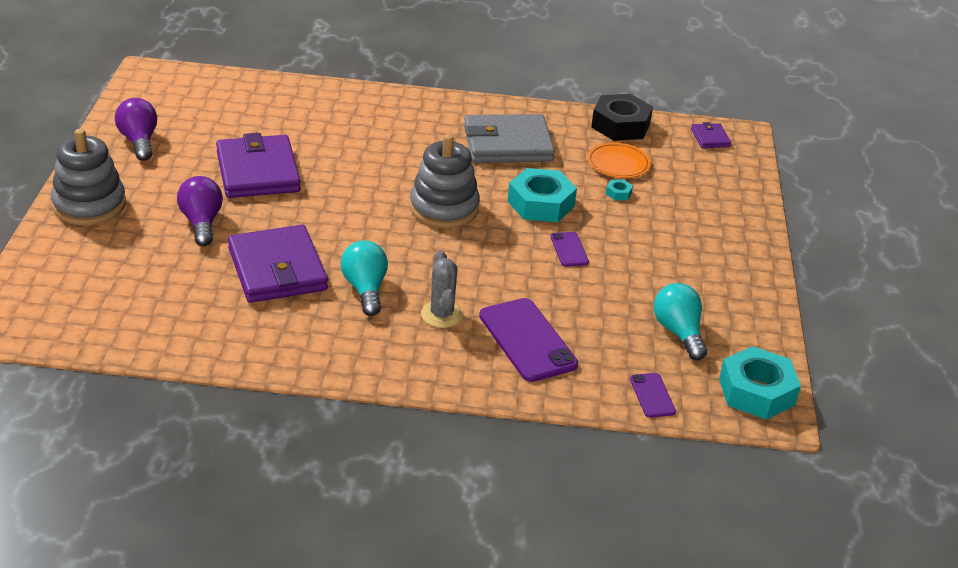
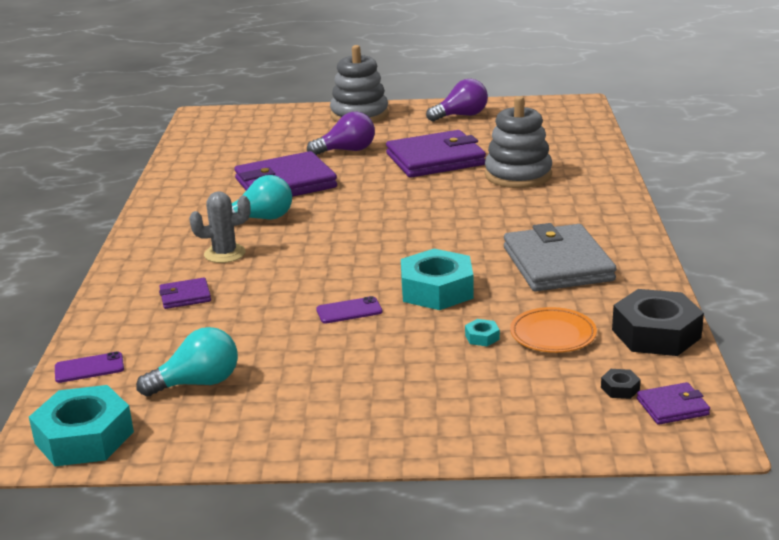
camera: 90 degrees right, 10 degrees down
(444, 208) = (407, 241): grey stacking toy -> grey stacking toy (518, 175)
(527, 340) = (185, 296): purple phone -> purple wallet
(689, 151) = (620, 388): none -> black nut

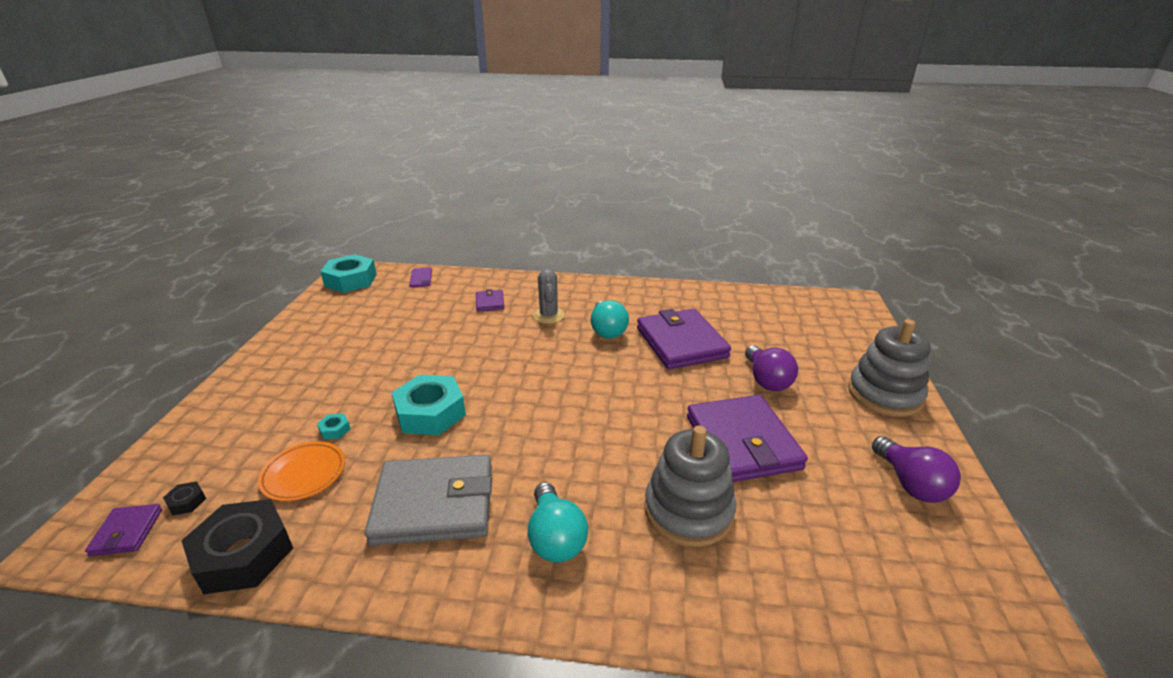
camera: 95 degrees right, 5 degrees up
(198, 383) = (375, 309): turquoise light bulb -> turquoise light bulb (555, 538)
(349, 311) = (425, 366): purple phone -> none

